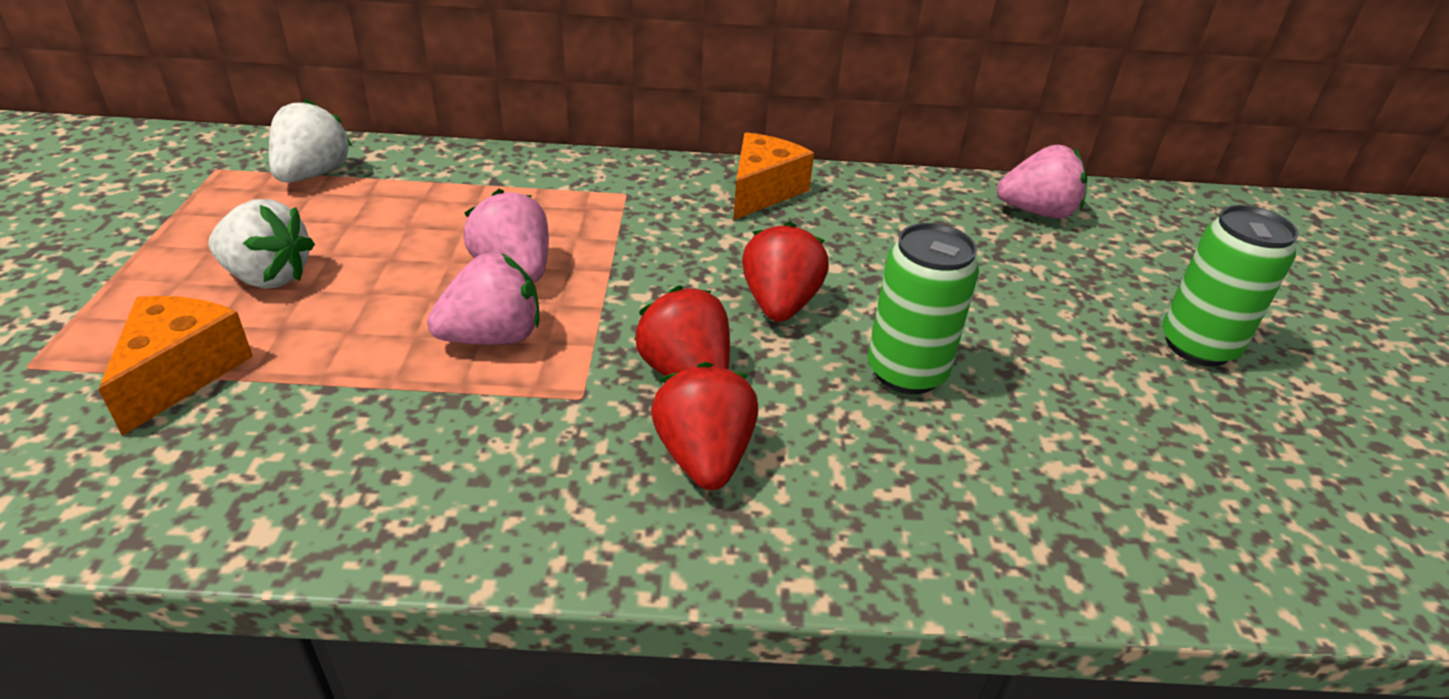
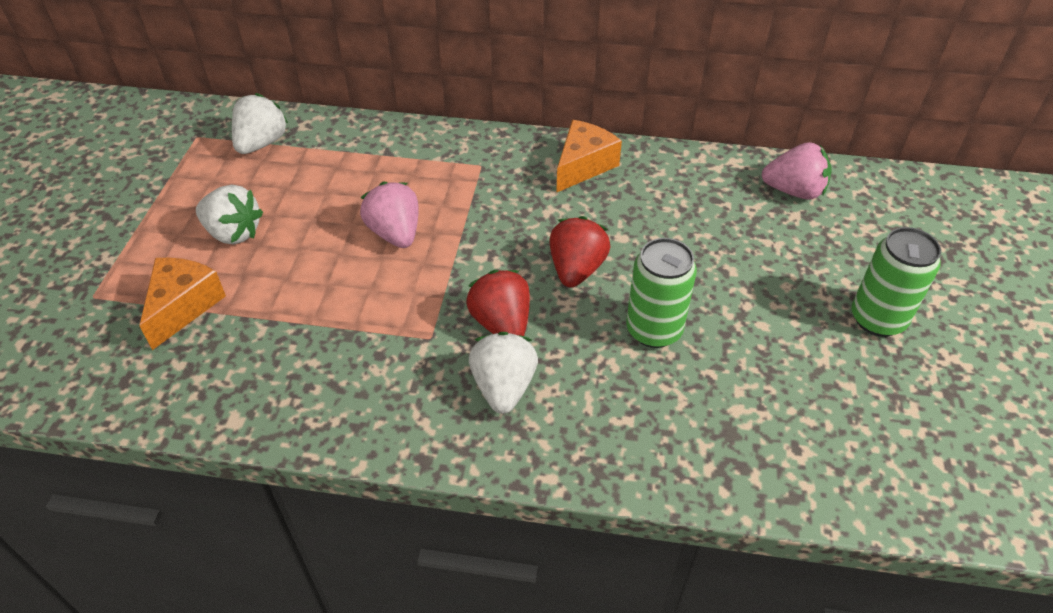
camera: 10 degrees right, 10 degrees up
(493, 337) = (377, 288): pink strawberry -> none
(704, 457) = (503, 387): red strawberry -> white strawberry

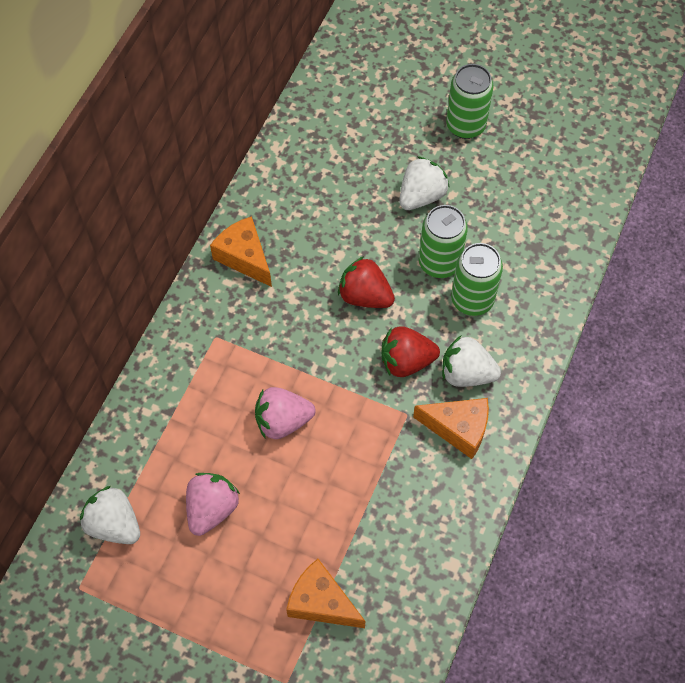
camera: 75 degrees left, 15 degrees up
(233, 233) = (240, 557): white strawberry -> white strawberry (421, 196)
(422, 393) = (458, 429): none -> orange cheese
(614, 374) = (472, 299): none -> green can
(794, 191) = (325, 121): pink strawberry -> pink strawberry (212, 509)

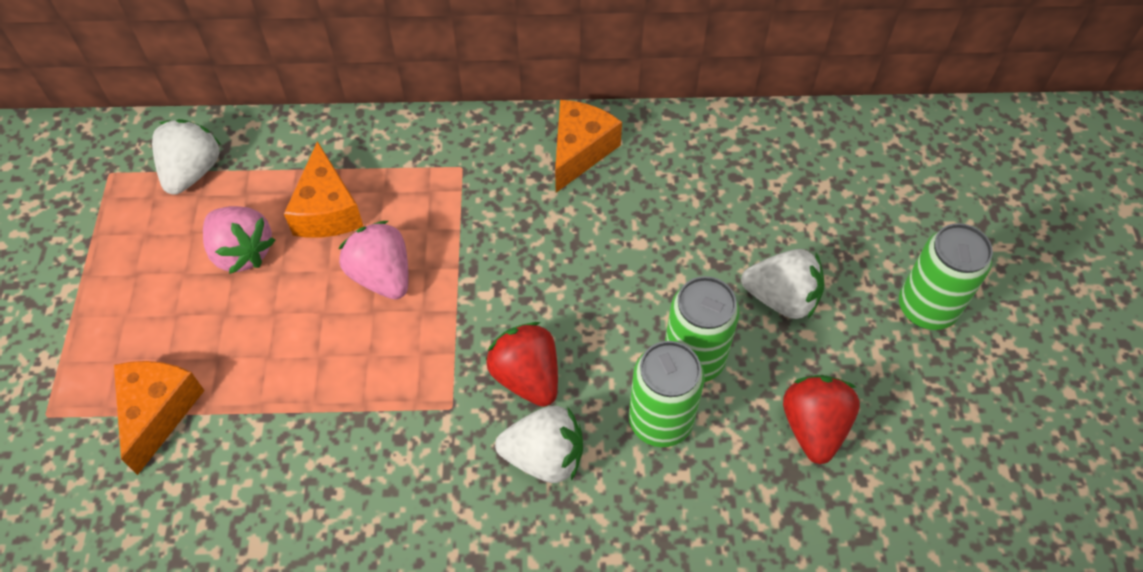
camera: 65 degrees right, 5 degrees down
(212, 509) = (242, 252): pink strawberry -> pink strawberry turned 45 degrees clockwise
(365, 296) = (596, 293): red strawberry -> red strawberry (813, 427)
(458, 429) = (457, 479): orange cheese -> orange cheese (327, 210)
(466, 373) = (544, 457): white strawberry -> white strawberry turned 105 degrees clockwise

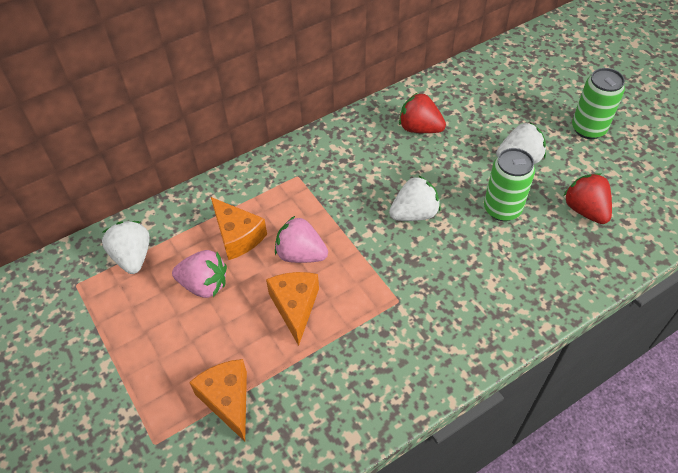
camera: 30 degrees left, 5 degrees down
(527, 377) = (426, 263): red strawberry -> red strawberry (419, 128)
(544, 457) = (469, 297): white strawberry -> white strawberry (414, 213)
(580, 151) = (357, 137): orange cheese -> orange cheese (295, 307)
(660, 421) = (511, 247): green can -> none

